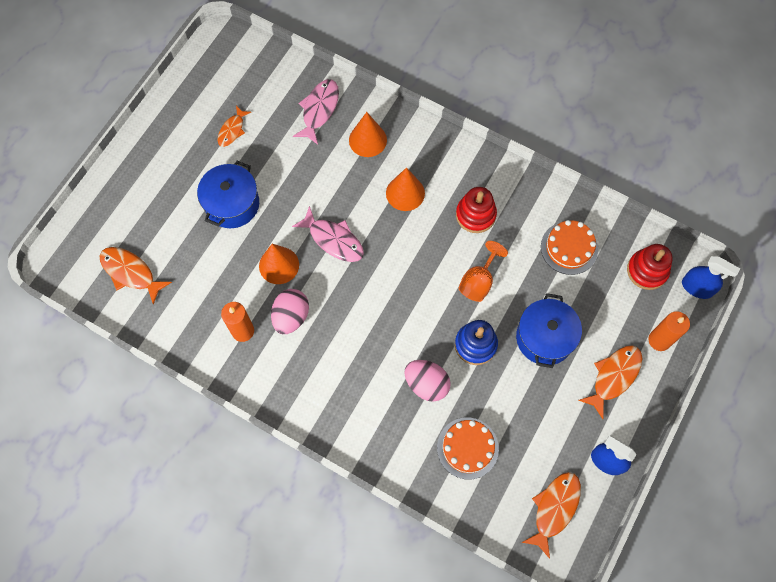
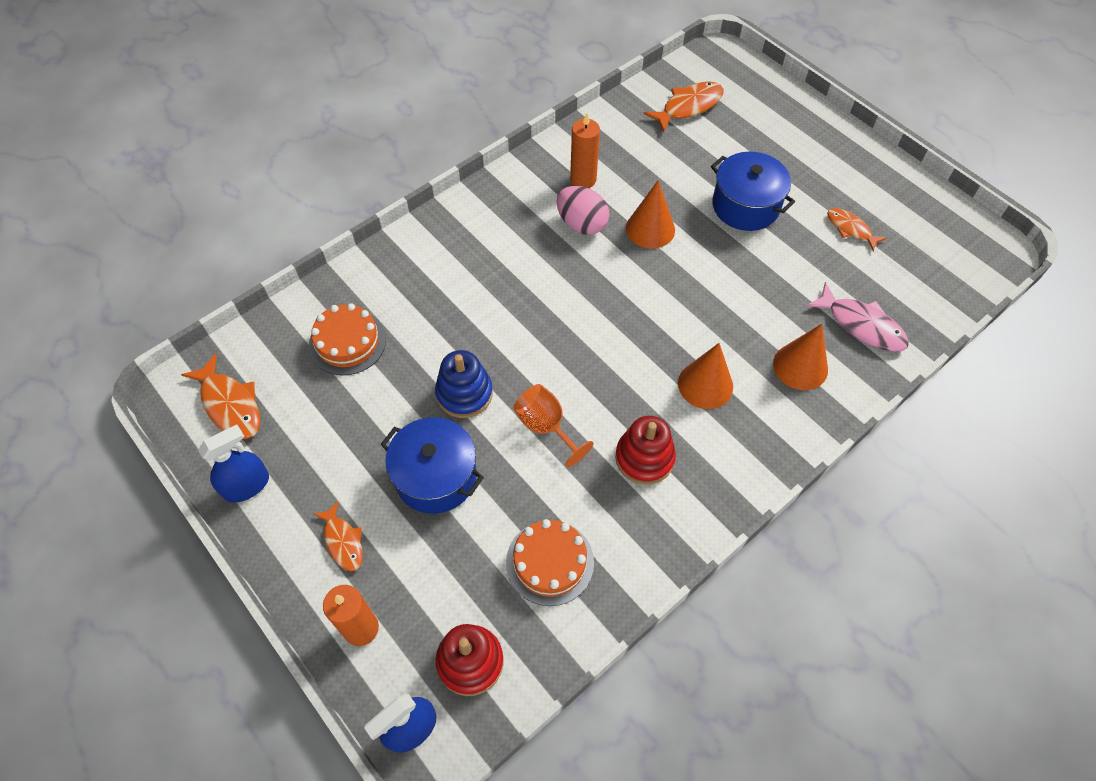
camera: 110 degrees right, 10 degrees down
(333, 240) = (664, 289): pink fish -> none
(426, 384) = (441, 326): pink egg -> none
(613, 377) = (343, 541): orange fish -> orange fish, size x0.65

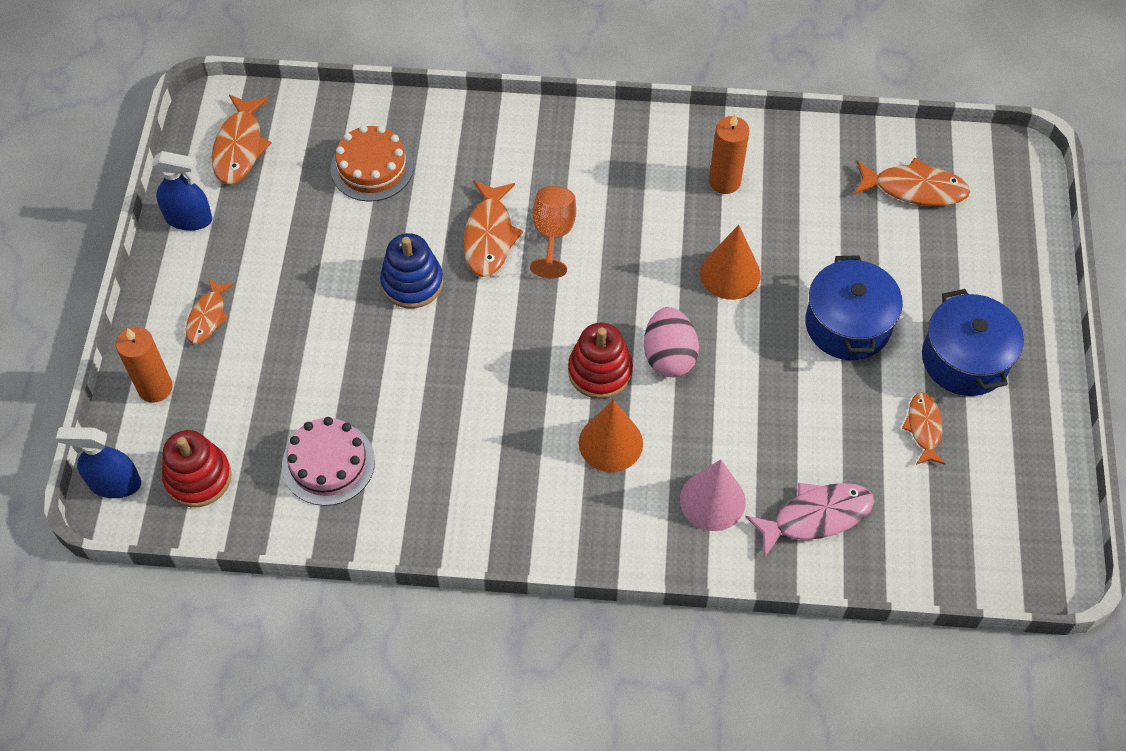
camera: 45 degrees right, 0 degrees up
(436, 476) = (320, 327): blue pot -> blue pot (964, 359)
(480, 323) = (489, 236): none -> orange fish
(546, 427) = (443, 362): orange goblet -> orange goblet (553, 234)
(550, 562) = (328, 463): orange cake -> pink cake
(581, 224) = (674, 220): pink egg -> pink egg (669, 356)
(644, 458) = (489, 454): red stacking toy -> red stacking toy (600, 371)
(800, 366) = (712, 500): orange cone -> pink cone
(861, 325) = (816, 516): pink fish -> pink fish turned 105 degrees counterclockwise

